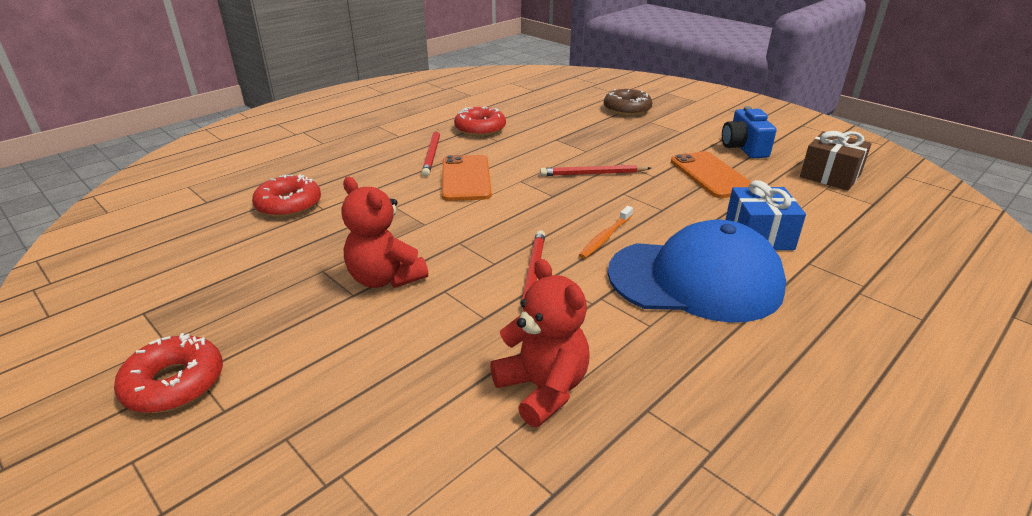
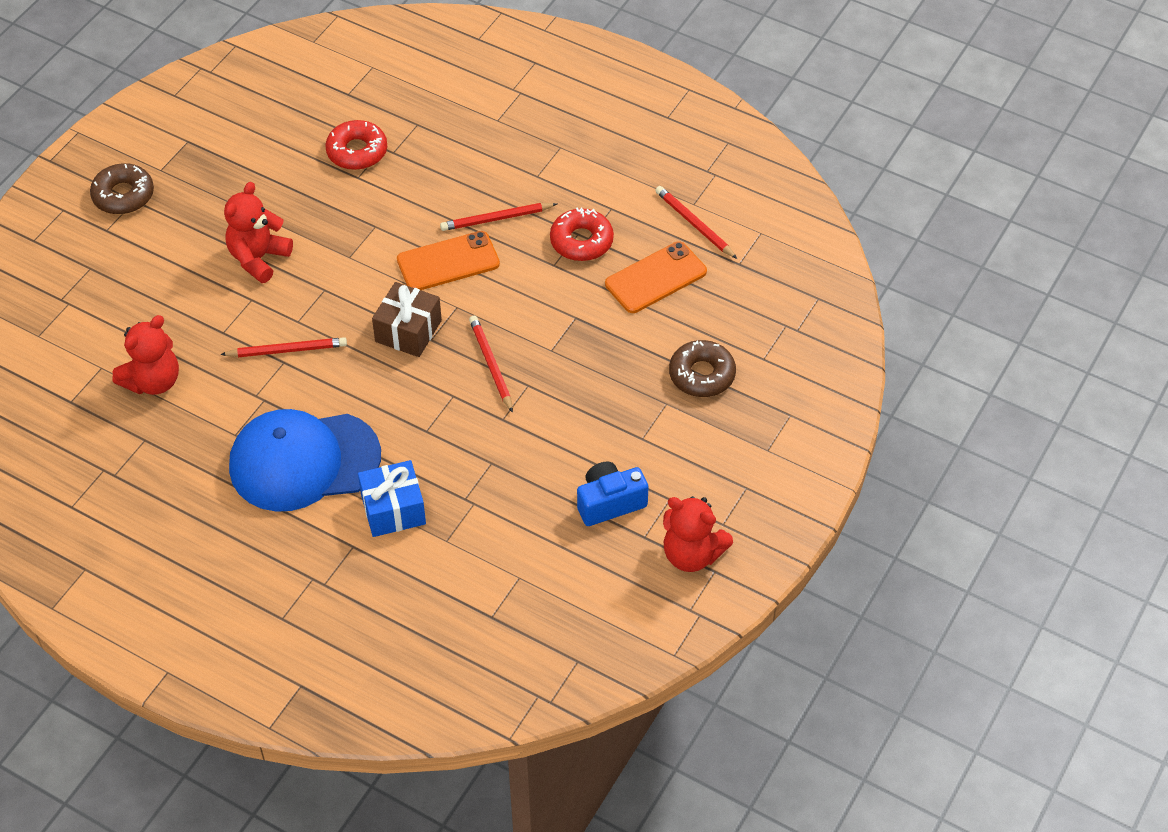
camera: 75 degrees right, 20 degrees up
(174, 383) = (123, 195): red donut -> brown donut
(490, 96) = (694, 224): none -> red pencil
(605, 237) = (359, 391): orange toothbrush -> none
(695, 280) = (304, 461): blue cap -> blue cap turned 90 degrees clockwise
(711, 175) = (520, 470): orange phone -> orange phone (656, 278)
(789, 129) = (692, 554): none -> red teddy bear
(830, 176) = (553, 584): brown gift -> brown gift (408, 331)

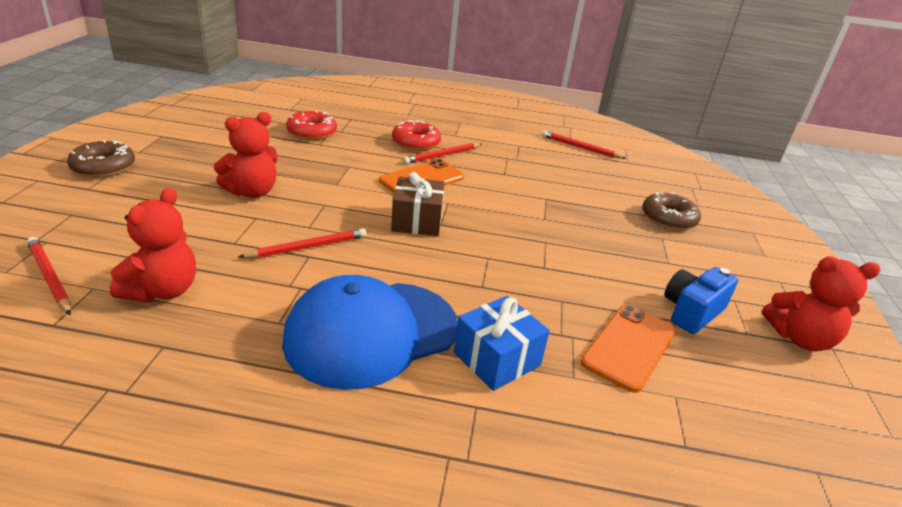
camera: 25 degrees left, 20 degrees down
(258, 258) = (252, 192): red teddy bear -> red teddy bear turned 135 degrees counterclockwise
(491, 365) = (504, 233): red pencil -> red pencil (50, 277)
(581, 241) = (513, 161): red donut -> red donut (416, 143)
(656, 278) = (582, 173): orange phone -> orange phone (629, 347)

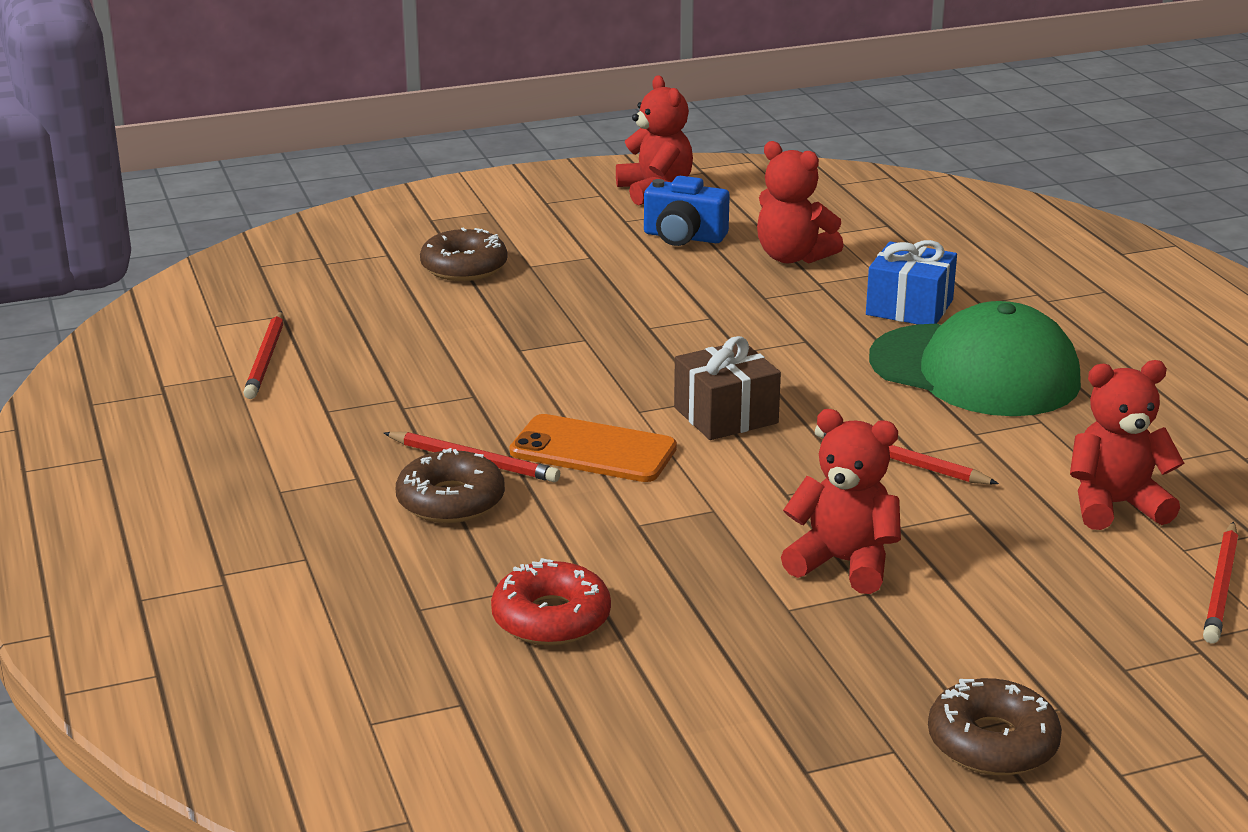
camera: 115 degrees left, 5 degrees down
(371, 333) = (974, 371): blue cap -> green cap
(416, 143) = (450, 501): red donut -> brown donut
(629, 347) = (792, 257): orange phone -> red teddy bear

